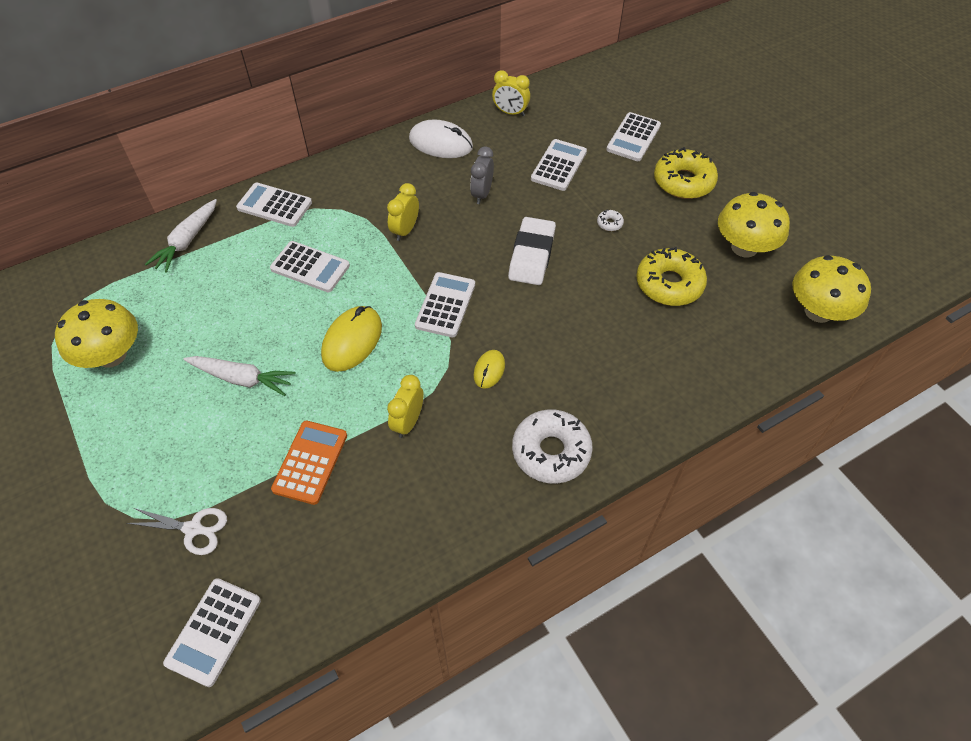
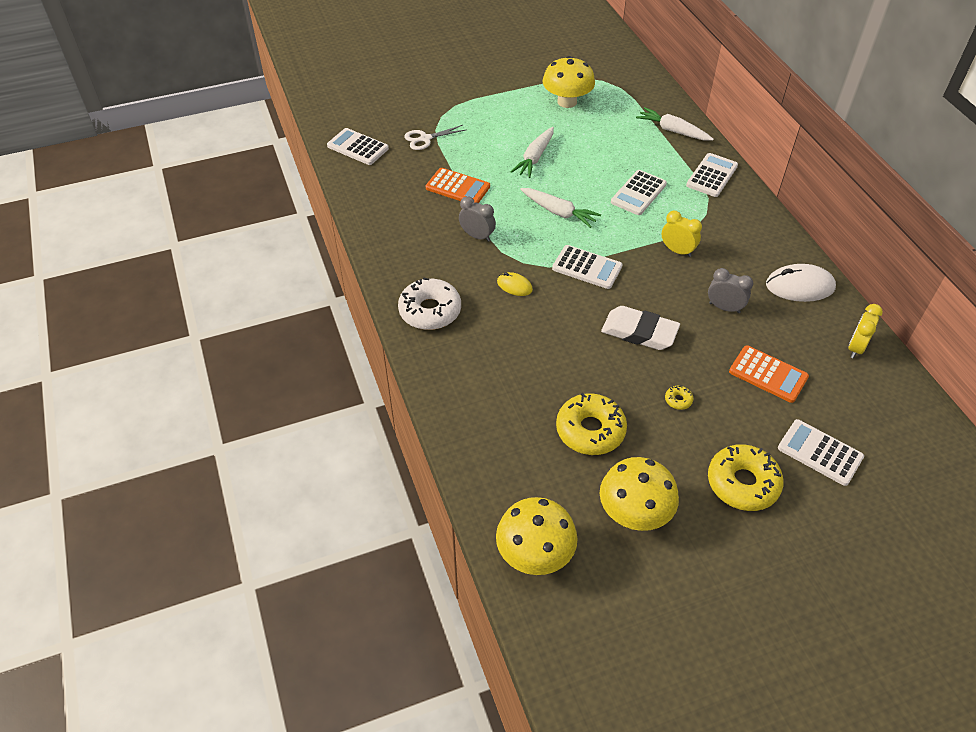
camera: 100 degrees right, 5 degrees down
(193, 529) = (425, 139): white scissors -> white scissors turned 45 degrees clockwise
(352, 341) = (559, 212): yellow mouse -> white carrot
(408, 422) = (477, 236): yellow clock -> grey clock
(441, 143) = (799, 286): white mouse -> white mouse turned 60 degrees clockwise
(559, 165) = (768, 374): white calculator -> orange calculator
(609, 223) = (678, 400): white donut -> yellow donut

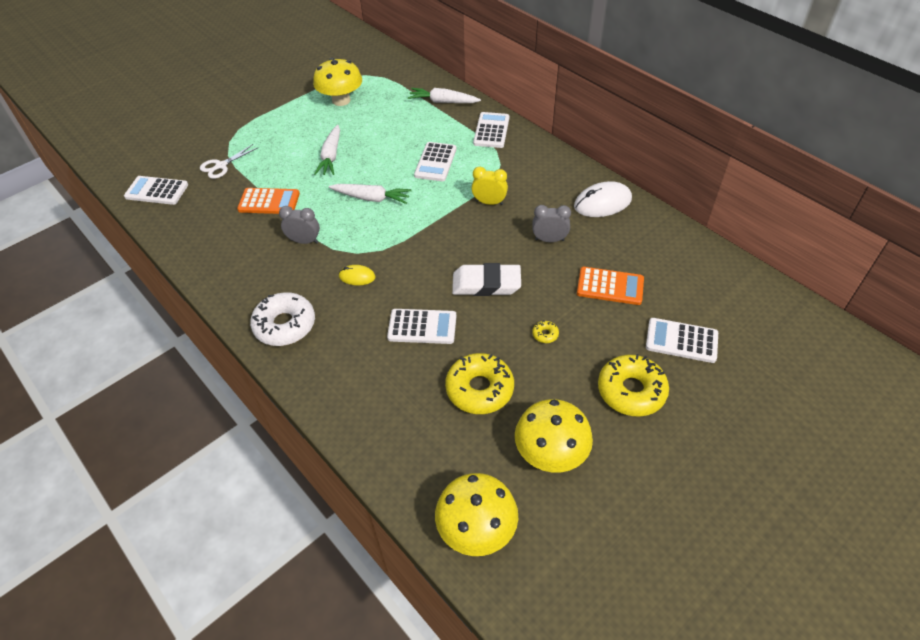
camera: 20 degrees left, 0 degrees up
(587, 267) = (416, 240): white calculator -> white calculator (422, 327)
(856, 347) = (669, 241): yellow clock -> none

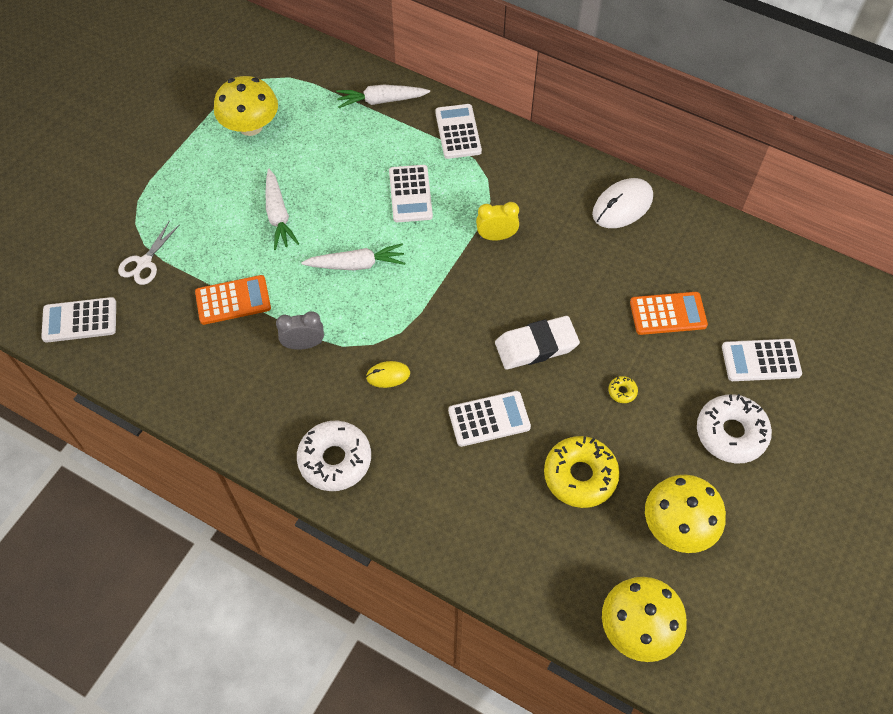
camera: 20 degrees left, 10 degrees up
(549, 240) = (582, 270): grey clock -> none
(631, 391) = (731, 433): yellow donut -> white donut

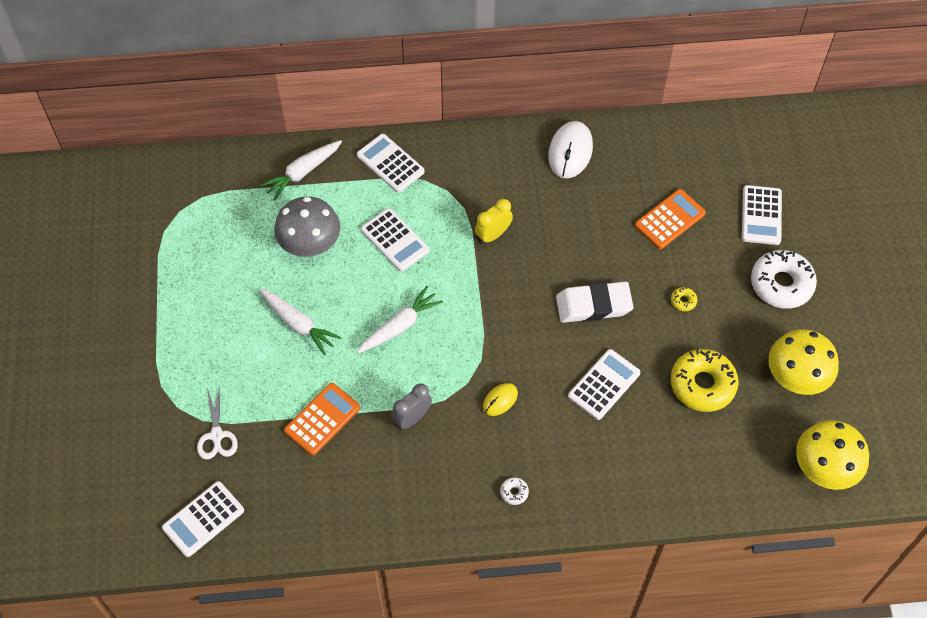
camera: 35 degrees left, 0 degrees up
(250, 126) = (206, 261): yellow mushroom -> none
(335, 460) = (514, 492): white donut -> white donut, size x0.41
(340, 158) = (310, 244): none -> grey mushroom
(536, 346) = (593, 305): white eraser -> white eraser turned 45 degrees clockwise
(760, 360) = (761, 215): white calculator -> white calculator turned 45 degrees counterclockwise

